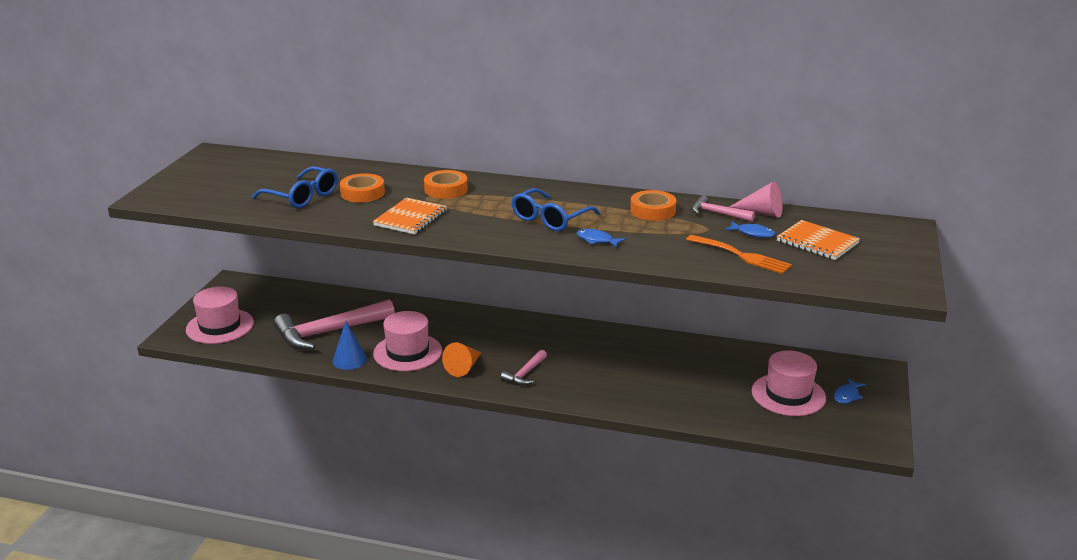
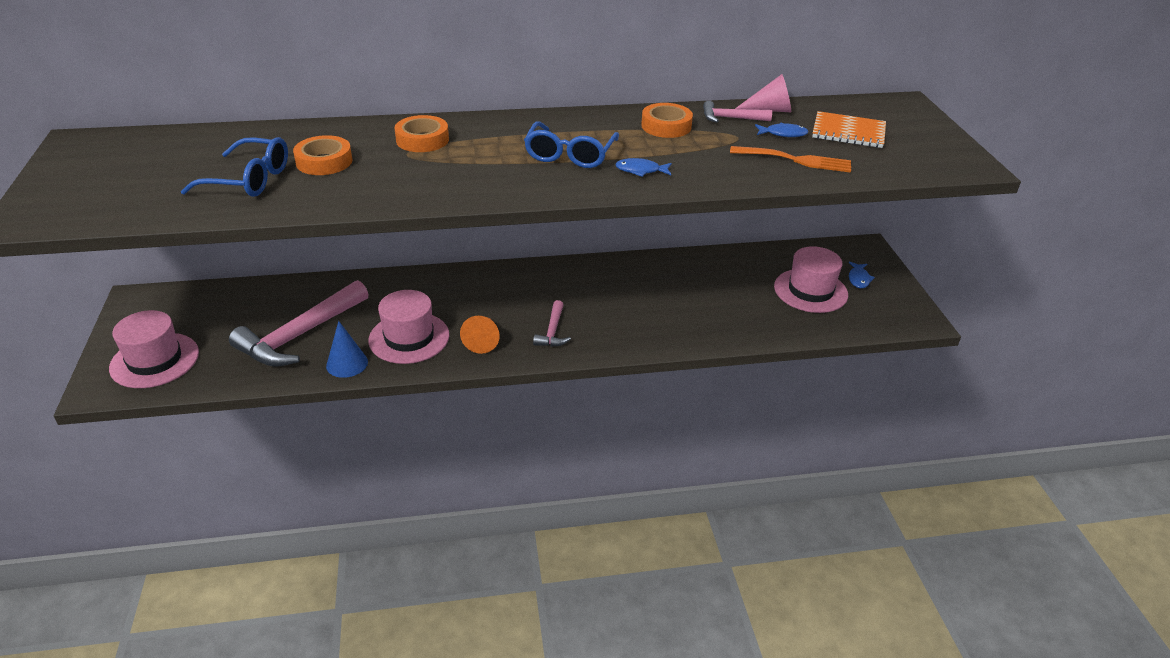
camera: 25 degrees left, 10 degrees up
(410, 218) = (410, 183): orange notebook -> none

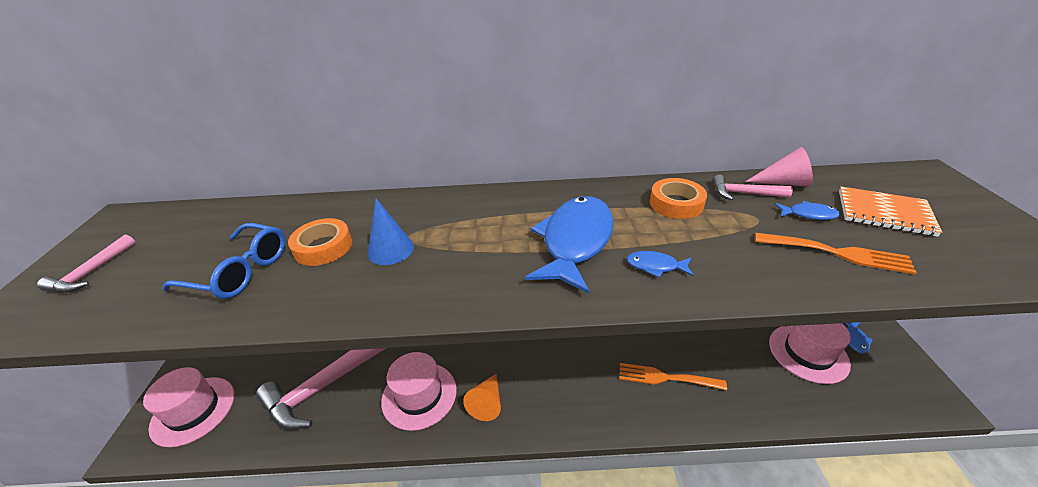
camera: 10 degrees right, 0 degrees up
(347, 364) = (357, 426): blue cone -> blue cone (390, 250)
(422, 140) = (427, 219): orange tape -> none
(552, 331) = (554, 394): pink hammer -> pink hammer (91, 272)
(570, 155) = (575, 242): blue glasses -> blue fish
(667, 314) = (665, 378): none -> orange fork

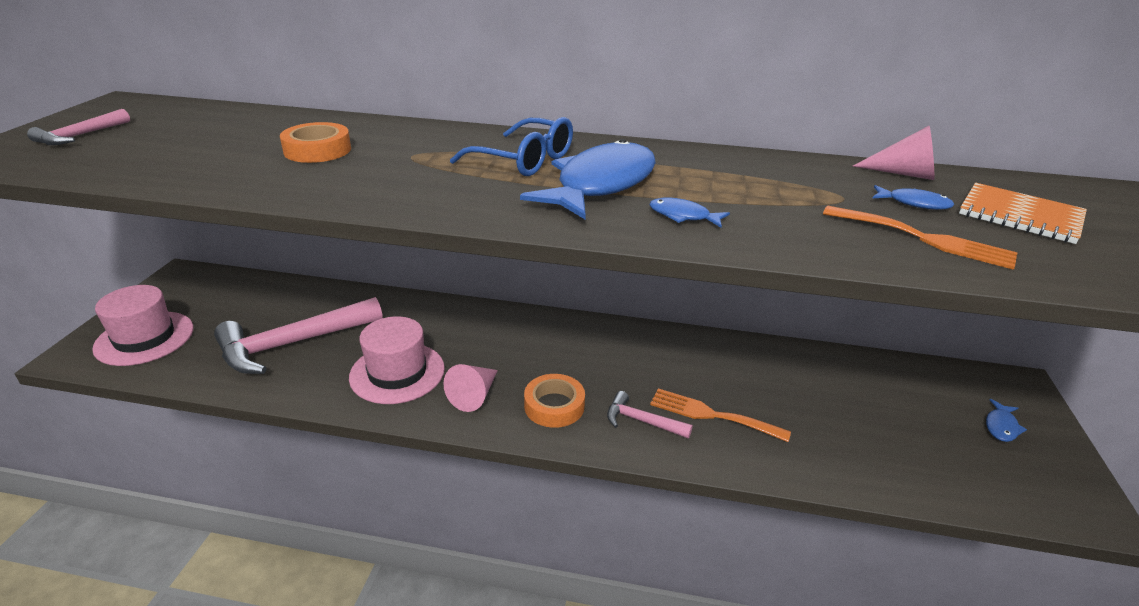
camera: 10 degrees right, 5 degrees down
(240, 271) = (224, 155): blue glasses -> blue glasses (524, 160)
(390, 250) = (388, 162): blue cone -> none
(487, 403) = (474, 395): orange cone -> pink cone
(676, 203) = (747, 172): orange tape -> orange tape (554, 406)
(743, 193) = (842, 175): pink hammer -> pink hammer (641, 421)
(808, 353) = (924, 427): pink hat -> none

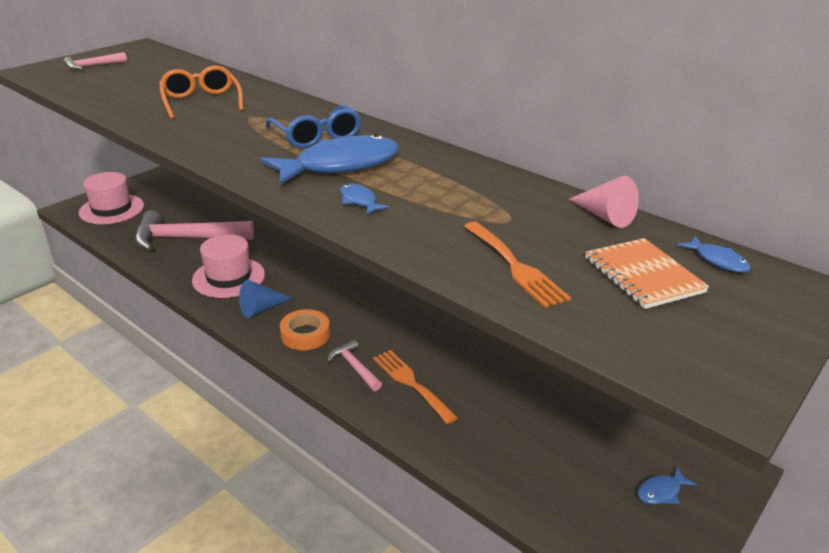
camera: 30 degrees right, 0 degrees up
(317, 150) = (201, 101): orange tape -> orange glasses
(474, 395) = (261, 309): pink cone -> blue cone
(914, 203) = (562, 240): blue fish -> blue fish (717, 260)

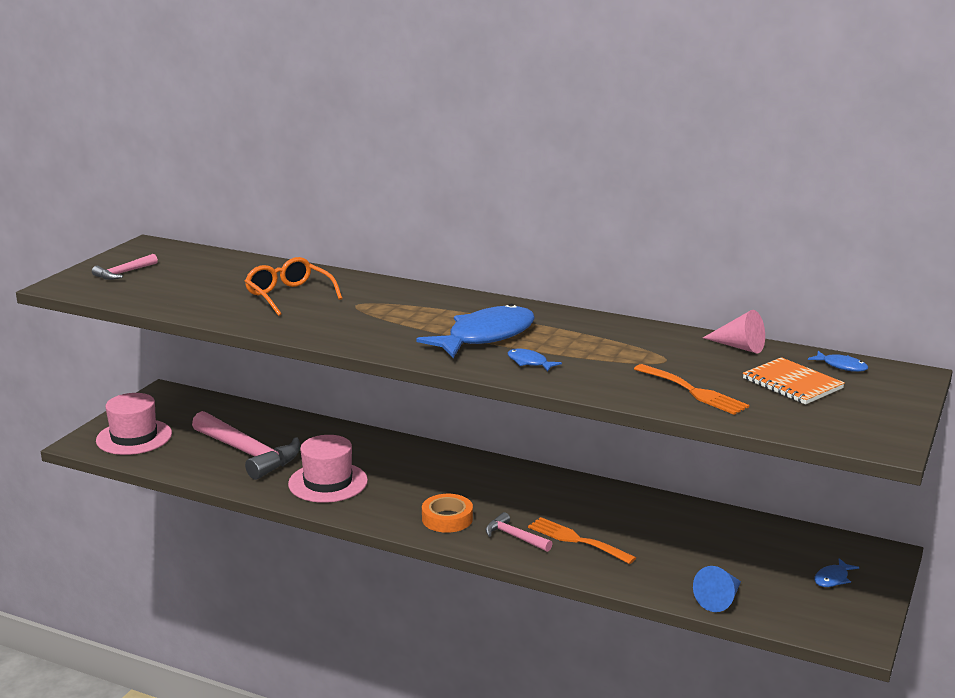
camera: 15 degrees left, 10 degrees down
(186, 238) = (248, 453): pink hammer -> pink hammer turned 120 degrees counterclockwise
(261, 309) = (385, 504): blue cone -> blue cone (719, 600)
(317, 136) = (439, 314): blue glasses -> none

